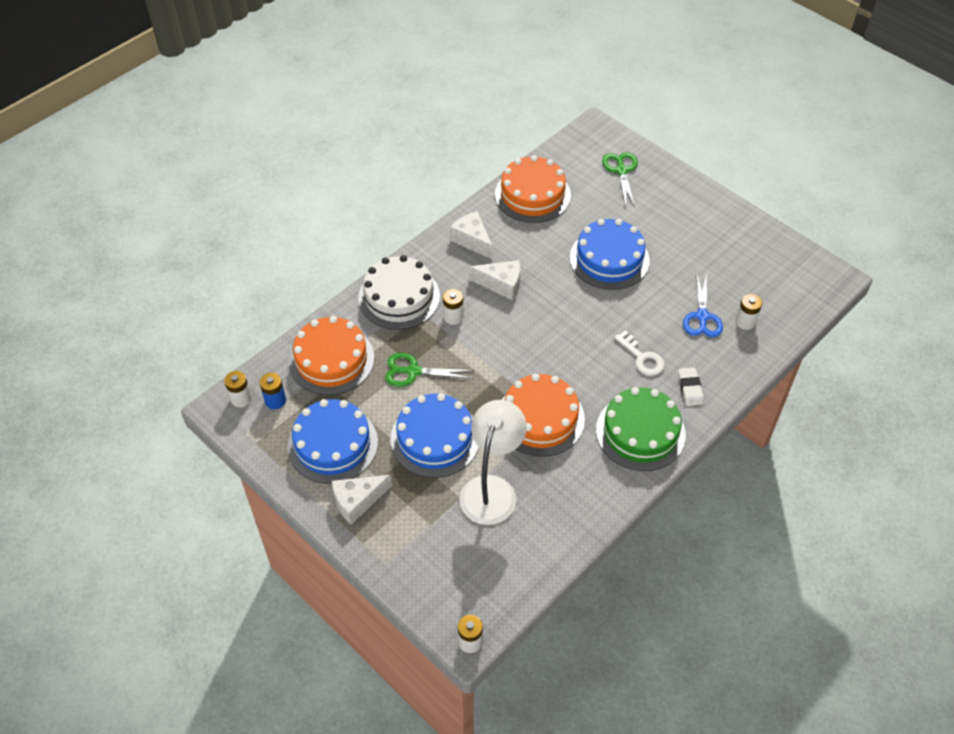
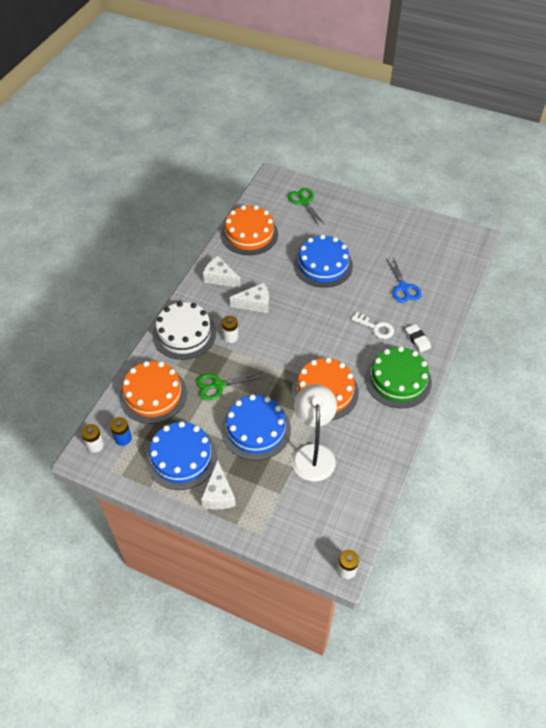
camera: 20 degrees left, 0 degrees up
(357, 501) = (218, 494): white cheese -> white cheese turned 45 degrees counterclockwise
(745, 322) = (433, 283): white battery -> none

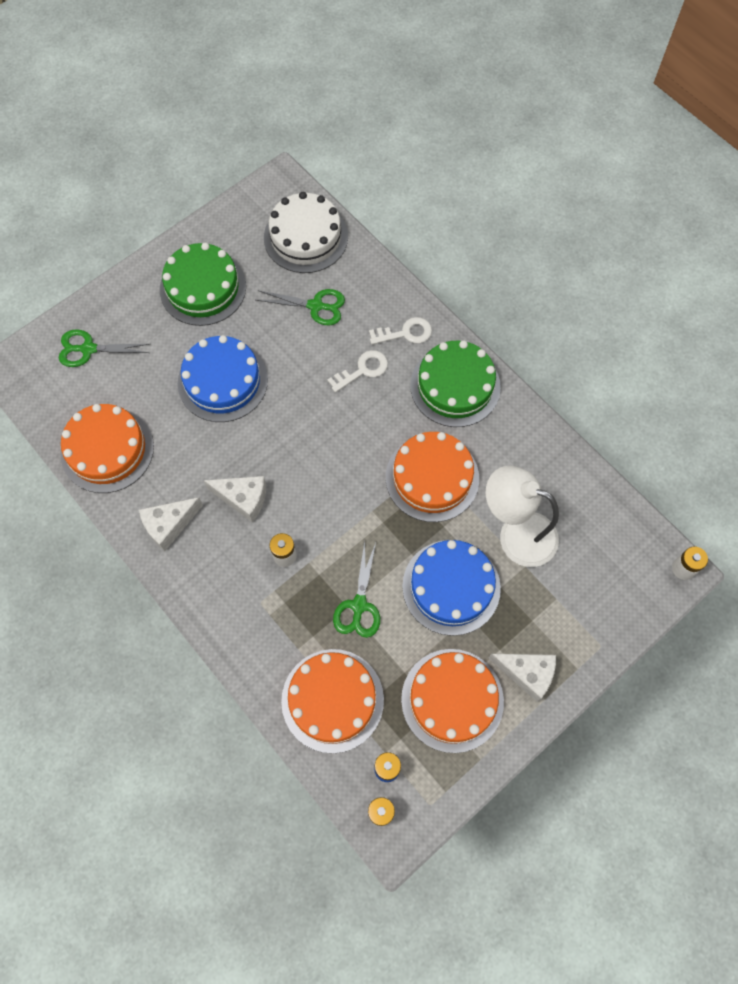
camera: 65 degrees left, 15 degrees up
(181, 457) = (452, 700): blue cake -> orange cake
(184, 334) = (246, 616): white cake -> white cake (305, 237)
(255, 304) = (243, 499): white cheese -> white cheese turned 90 degrees clockwise
(377, 232) = (203, 288): none -> green cake
(403, 288) = (316, 306): blue scissors -> green scissors
(417, 339) = (405, 333): white eraser -> white key

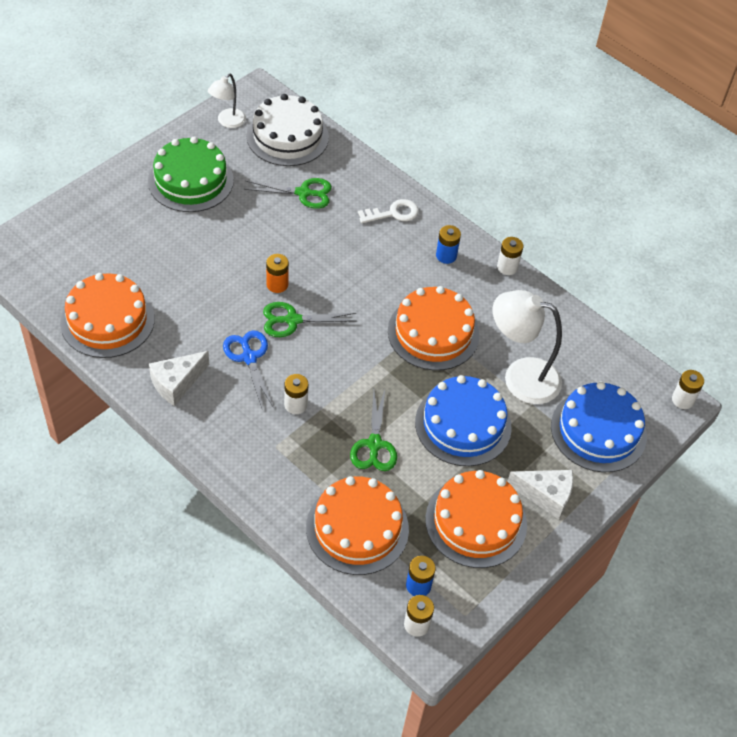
camera: 10 degrees left, 15 degrees down
(88, 349) = (80, 235): green scissors -> green scissors (292, 320)
(222, 381) = (218, 258): blue cake -> blue cake (598, 431)
(243, 499) = (249, 357): white cheese -> blue scissors
(246, 218) = (228, 122): none -> white lamp
(279, 414) = (277, 284): none -> orange battery
(363, 370) = (355, 245): white key -> none
(455, 386) = (446, 256): green cake -> blue battery
(517, 402) = (507, 267): none -> white battery

